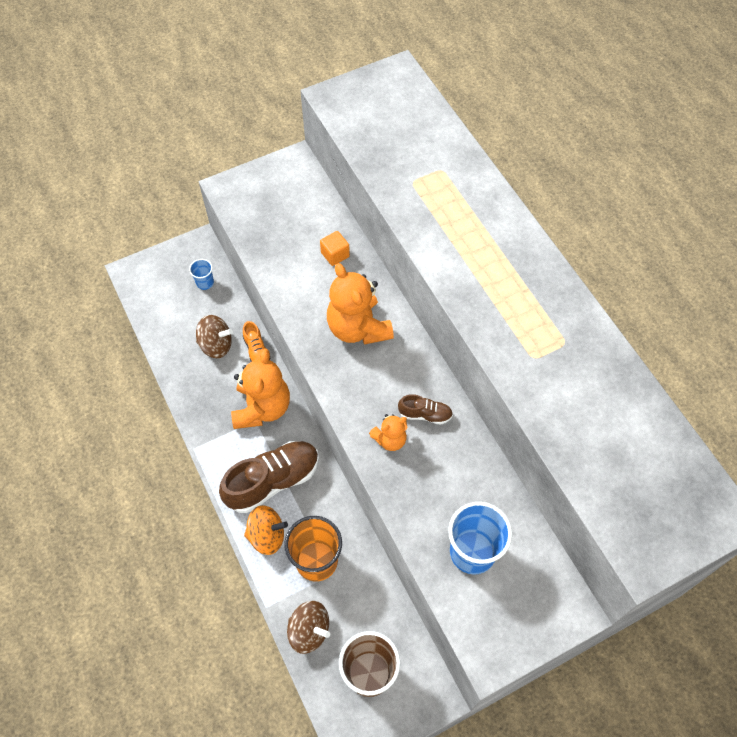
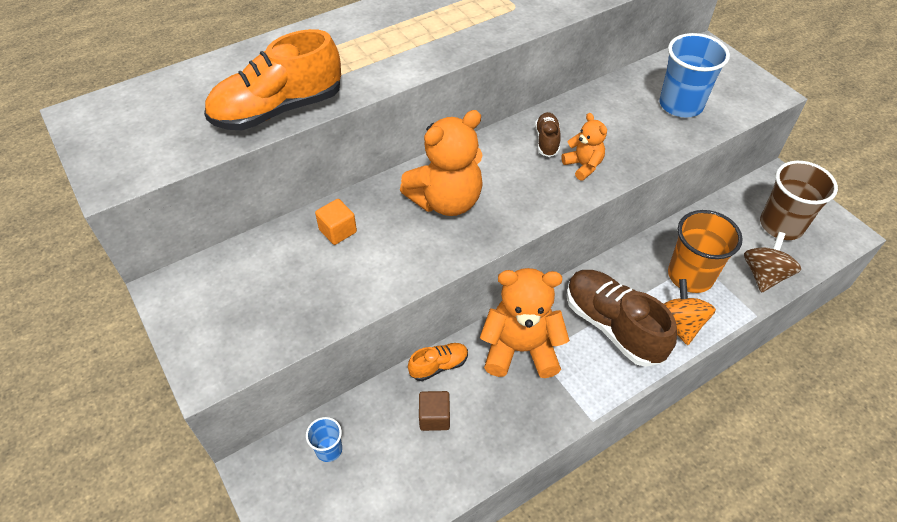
camera: 95 degrees left, 10 degrees down
(216, 345) = (434, 417): brown spinning top -> brown cube
(393, 180) = (278, 110): none -> orange shoe

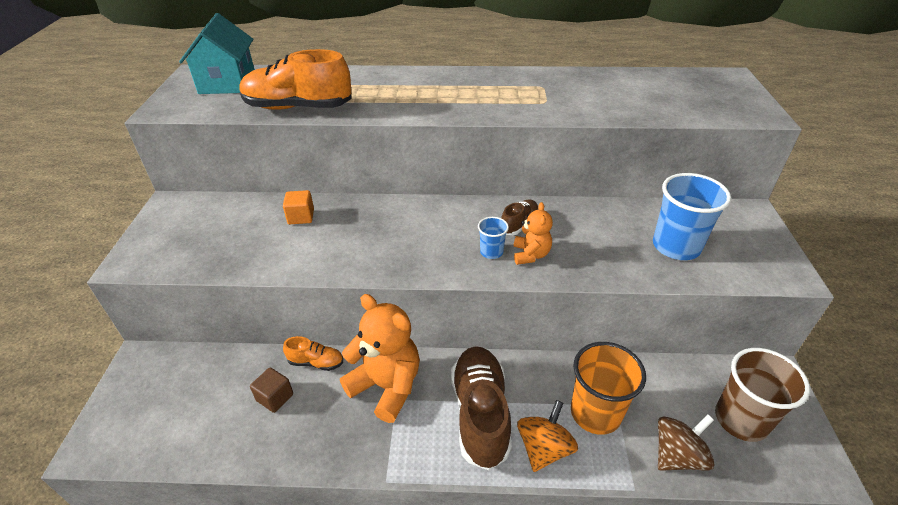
camera: 35 degrees right, 10 degrees down
(146, 112) = (227, 83): none -> turquoise house
(329, 449) = (189, 375): blue cup -> blue cup (491, 252)
(446, 201) = (394, 231): orange teddy bear -> none

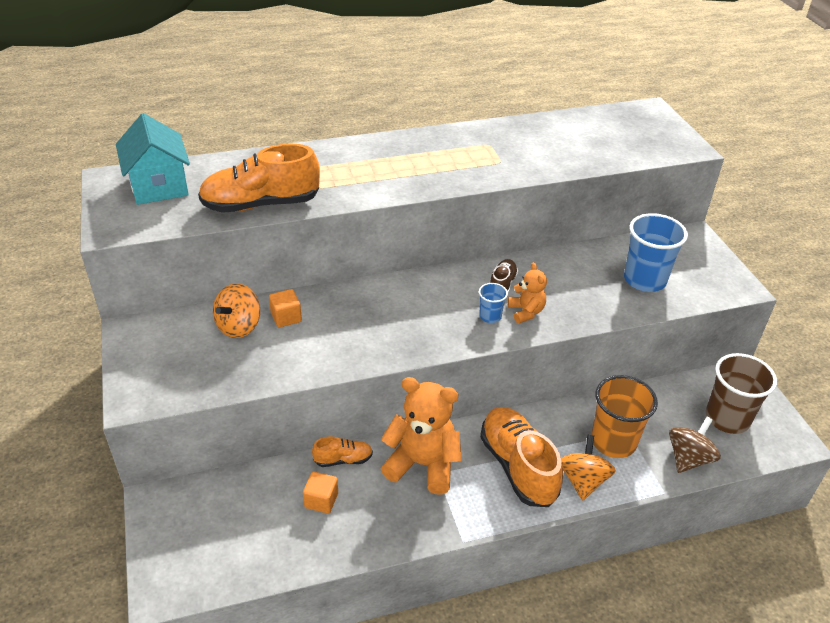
camera: 20 degrees left, 0 degrees up
(256, 217) = (239, 326): none -> orange spinning top
(275, 397) = (321, 500): brown cube -> orange cube
(480, 414) = (518, 466): brown shoe -> orange shoe

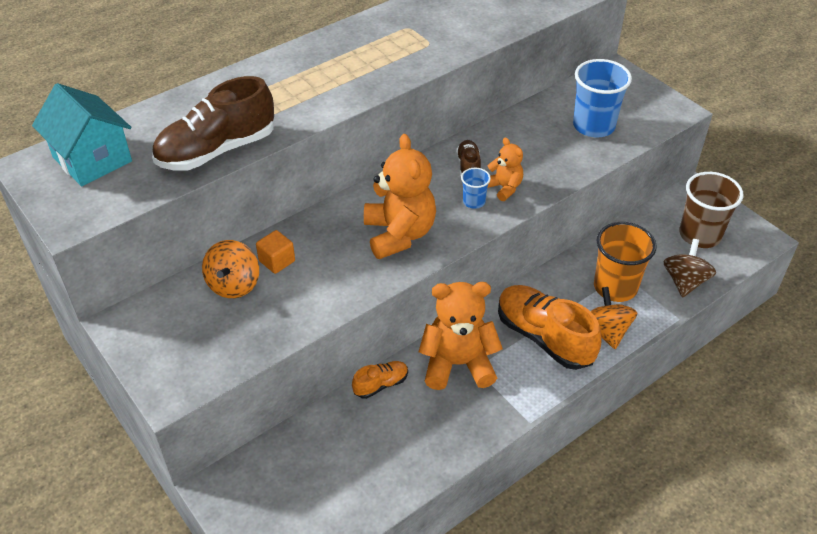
camera: 20 degrees left, 5 degrees up
(261, 204) = (217, 150): orange shoe -> brown shoe
(321, 500) = (381, 430): orange cube -> none
(405, 325) = (399, 234): none -> orange teddy bear

